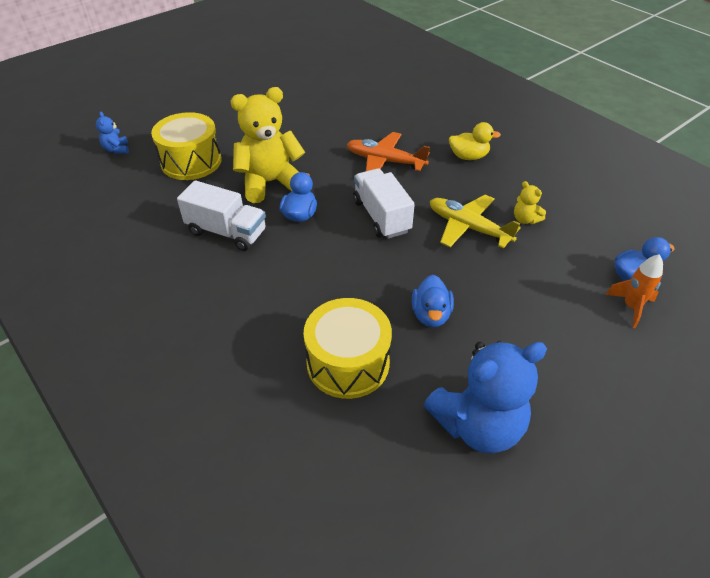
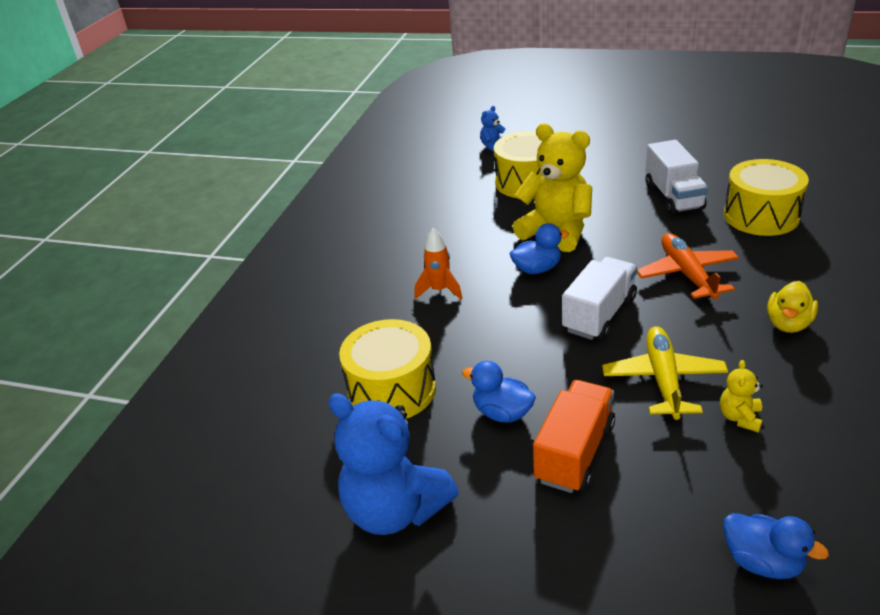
camera: 60 degrees right, 10 degrees down
(226, 232) = (467, 246): white truck -> white truck (673, 197)
(366, 105) = (761, 216): none -> yellow drum
(431, 315) = (502, 413): blue duck -> blue duck turned 60 degrees clockwise
(468, 156) = (788, 324): yellow duck -> yellow duck turned 60 degrees clockwise
(497, 301) = (574, 452): none -> orange truck
(631, 307) = (701, 578): orange rocket -> orange rocket (439, 290)

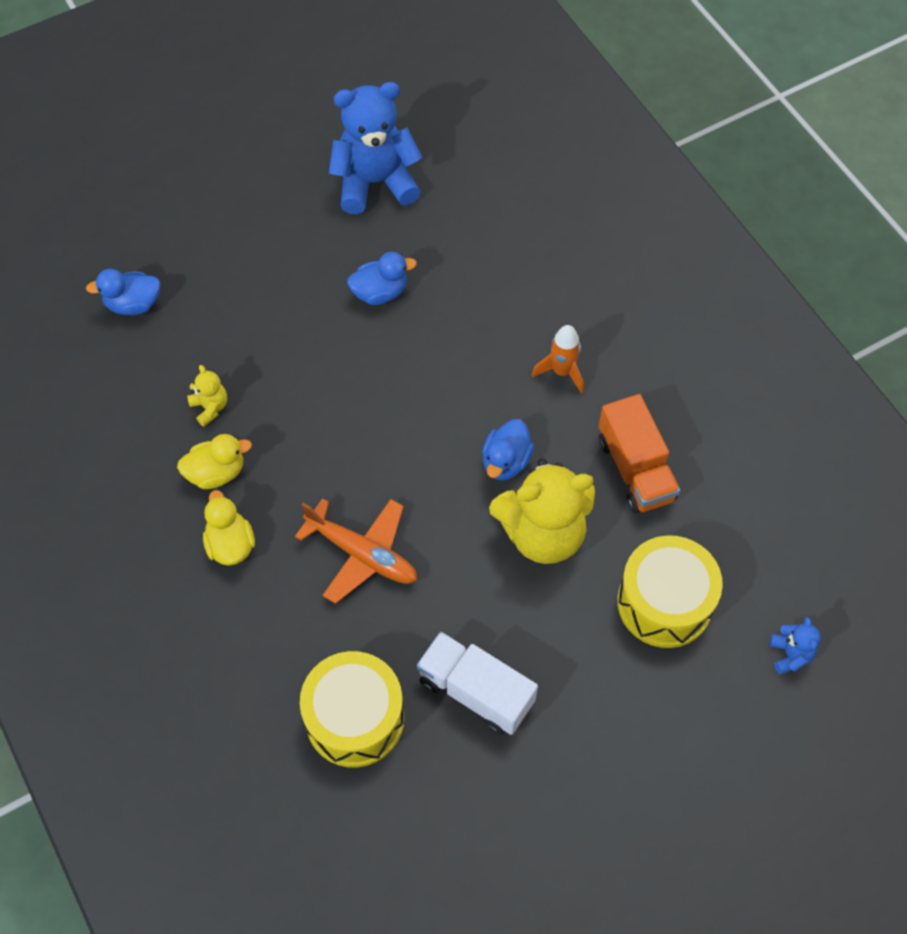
camera: 130 degrees right, 25 degrees up
(392, 390) = (479, 254): yellow drum -> none
(574, 452) = (301, 297): orange truck -> orange truck (635, 469)
(599, 314) = (397, 442): white truck -> none
(663, 379) = (290, 405): yellow plane -> none
(768, 370) = (216, 473): none -> yellow duck

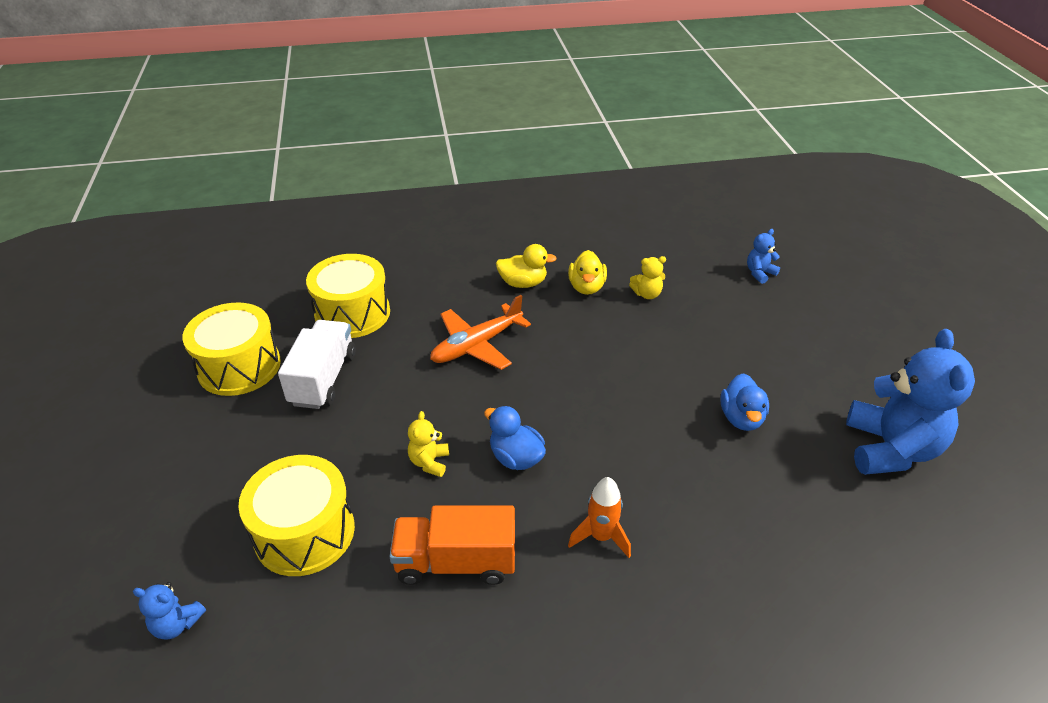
camera: 110 degrees right, 20 degrees down
(133, 304) = (759, 273): blue duck -> blue teddy bear
(475, 691) = (323, 379): white truck -> white truck turned 45 degrees counterclockwise
(494, 799) = (239, 366): none -> yellow drum
(543, 533) = (429, 462): yellow teddy bear -> yellow teddy bear, size x0.44

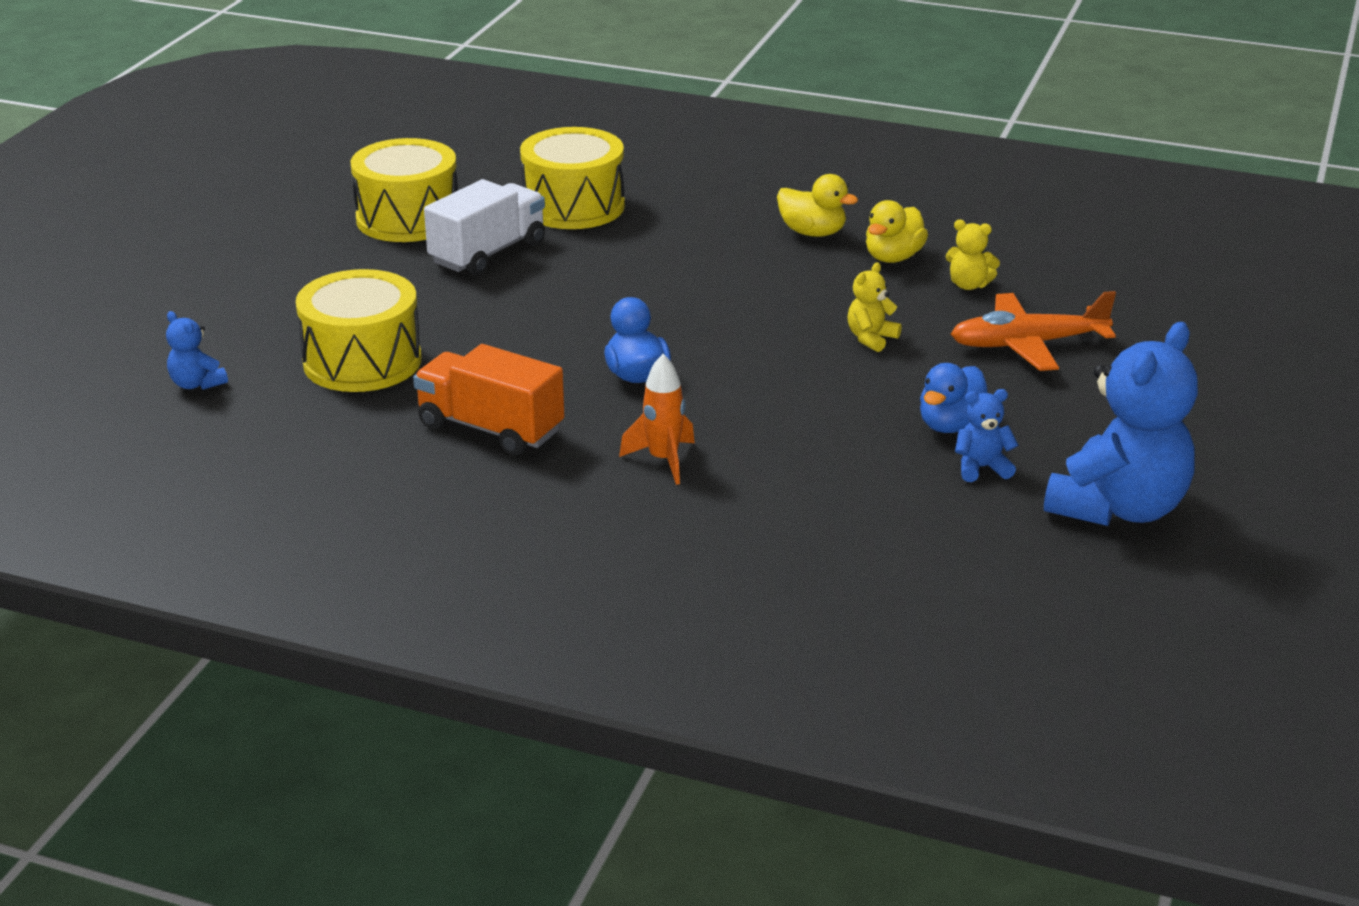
camera: 30 degrees right, 10 degrees down
(429, 462) = (537, 350): yellow teddy bear -> yellow teddy bear (871, 338)
(476, 345) = (691, 273): orange plane -> orange plane (1027, 345)
(759, 273) = (1162, 307): blue teddy bear -> blue teddy bear (981, 468)

